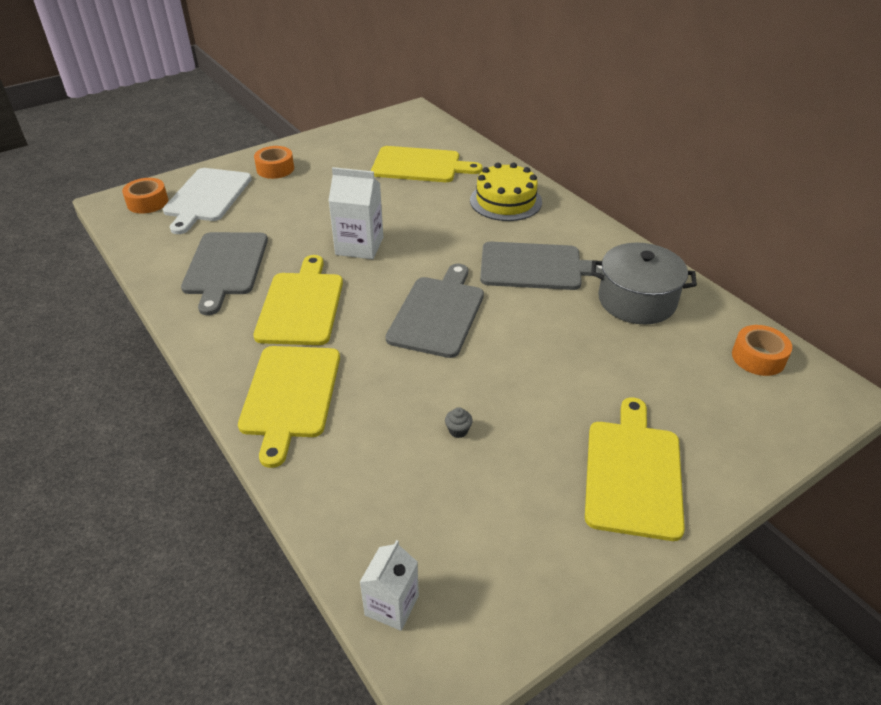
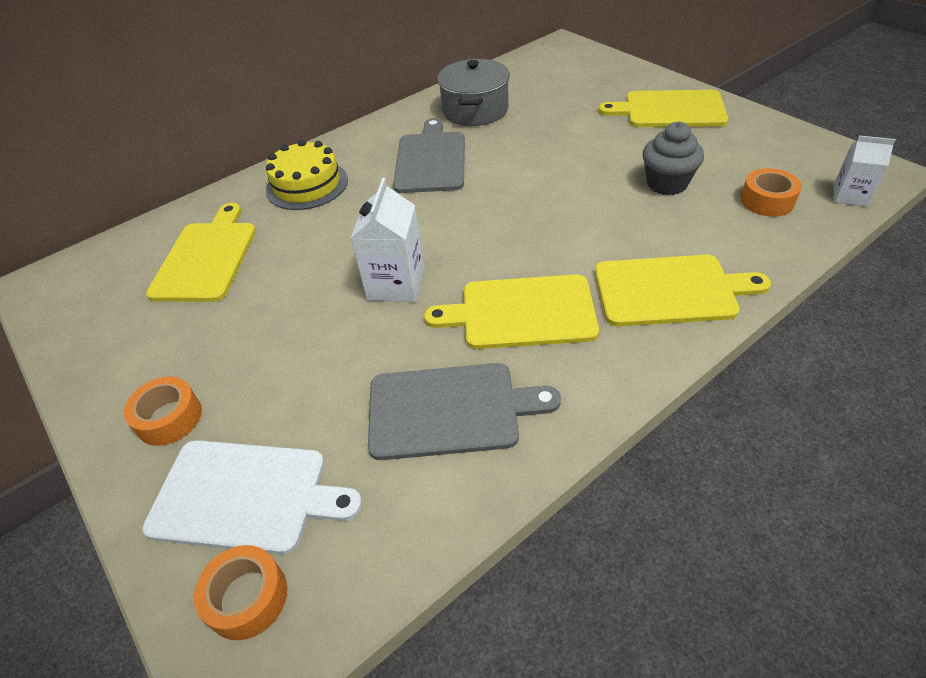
camera: 90 degrees left, 5 degrees up
(438, 313) = (515, 210): grey cutting board -> none
(458, 431) = (667, 184): grey cupcake -> grey cupcake, size x2.44
(758, 357) = (533, 66): orange tape -> orange tape (767, 201)

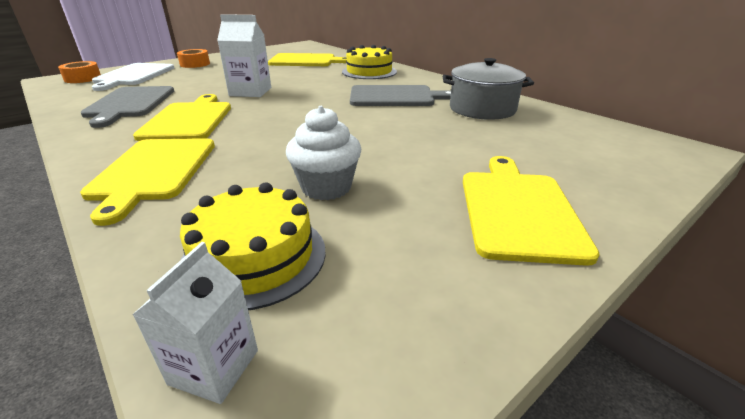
camera: 85 degrees right, 15 degrees down
(667, 184) = (326, 187): grey cupcake -> white cupcake
(767, 201) = (254, 257): orange tape -> yellow cake

